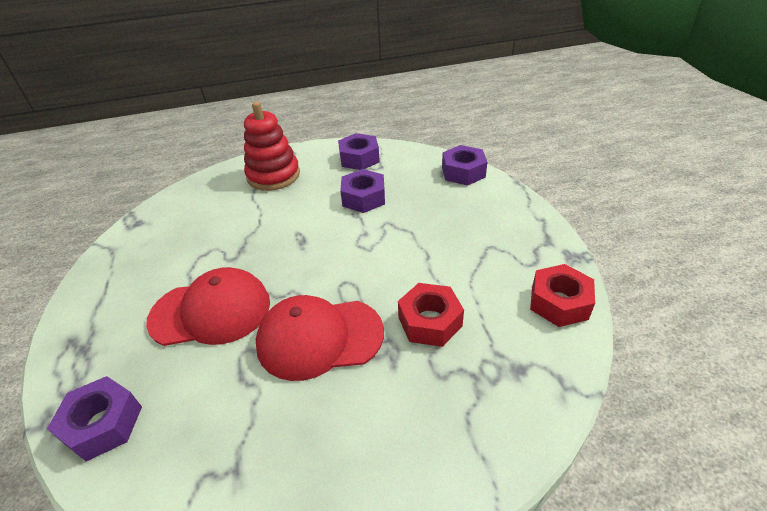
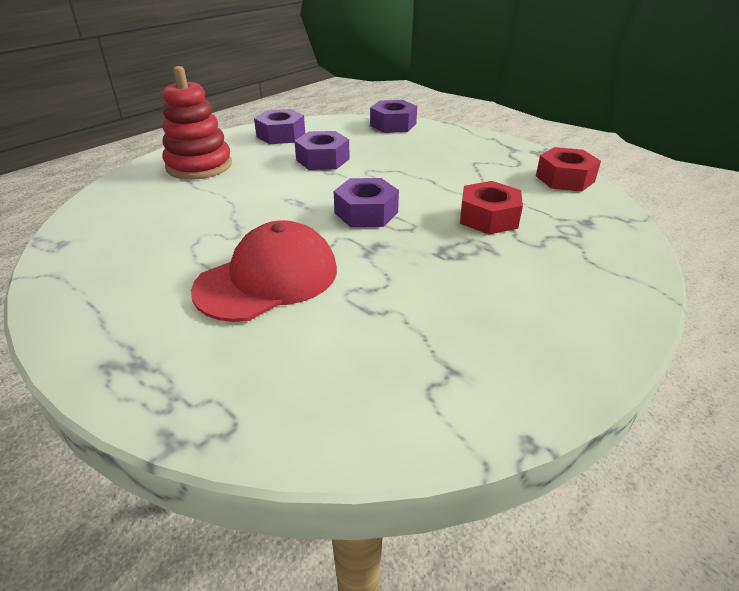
camera: 35 degrees left, 5 degrees down
(103, 424) = (258, 407): purple nut -> purple nut (366, 212)
(319, 338) = (409, 258): red cap -> none

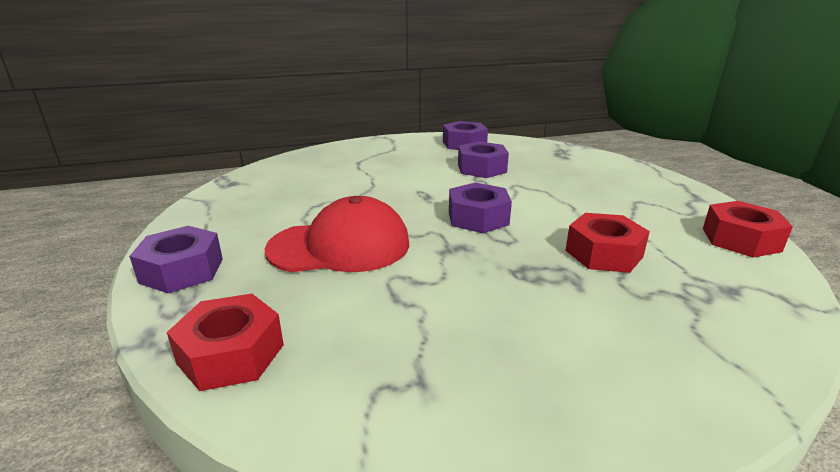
camera: 30 degrees right, 10 degrees down
(199, 166) = (376, 153): red stacking toy -> none
(276, 417) = (231, 354): none -> red nut
(393, 124) = (578, 153): purple nut -> purple nut (182, 270)

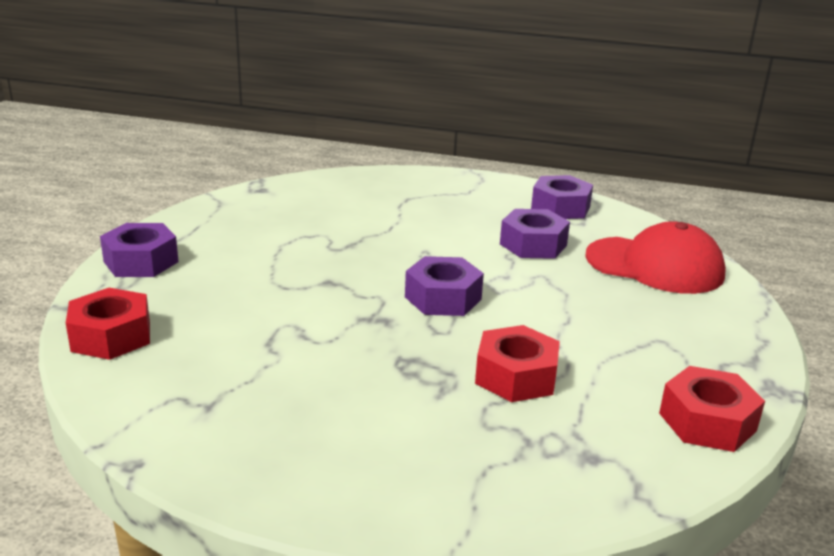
camera: 30 degrees right, 0 degrees up
(340, 246) = (279, 282): red cap -> red cap (655, 266)

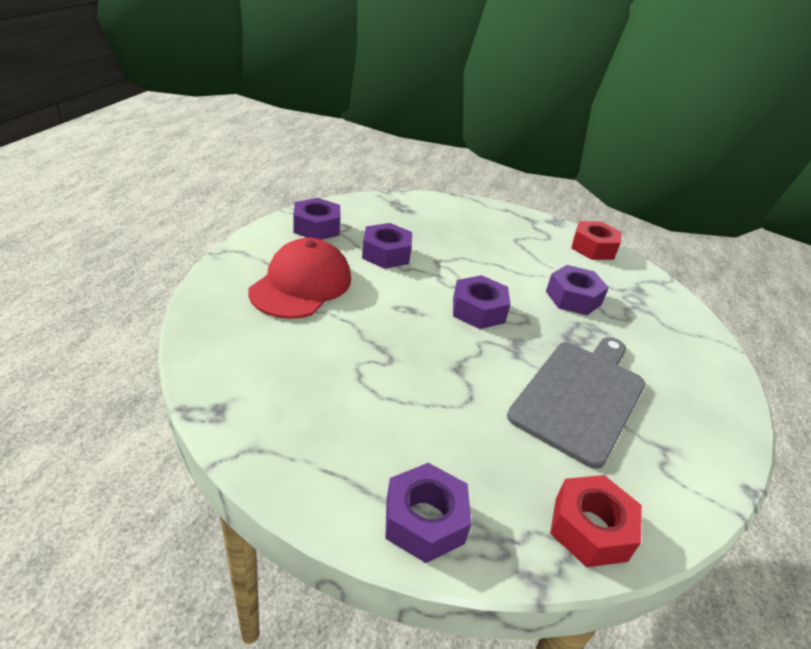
camera: 90 degrees left, 10 degrees up
(294, 355) = (581, 396): none -> grey cutting board
(516, 376) = (573, 298): red nut -> purple nut
(655, 266) = (420, 216): red cap -> red cap (301, 284)

